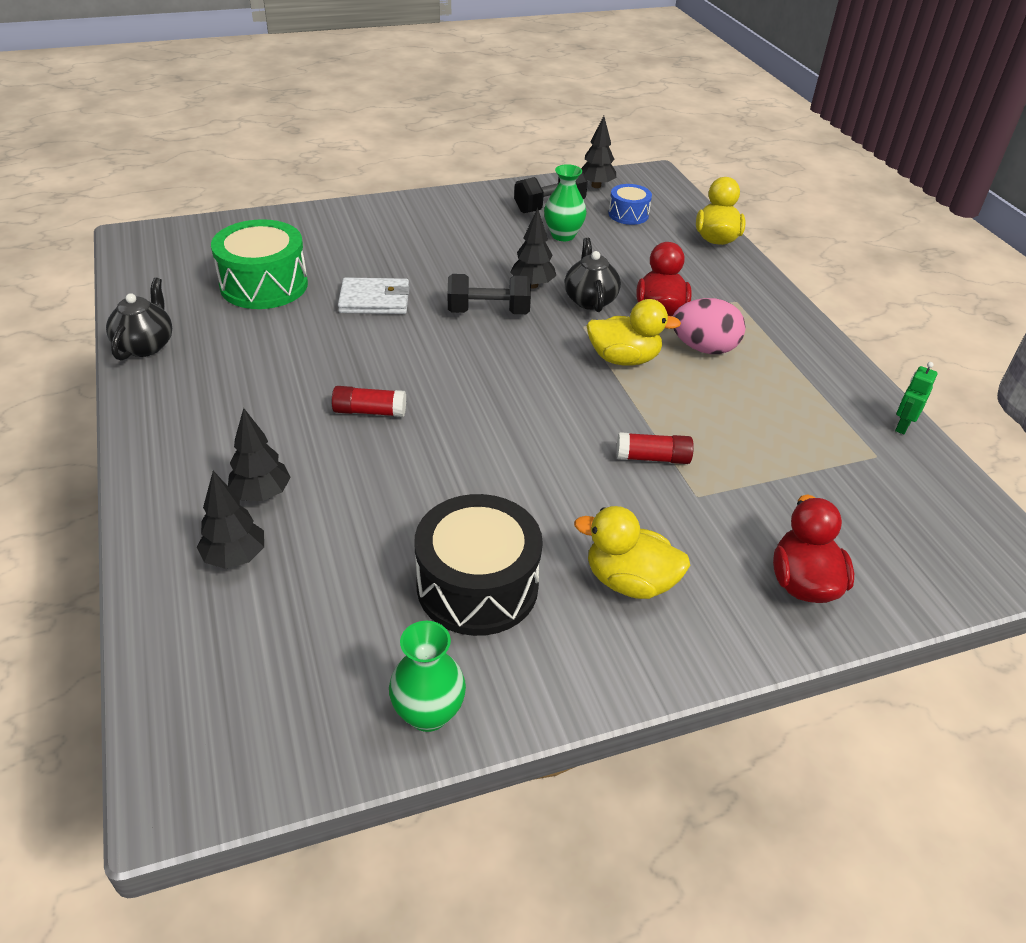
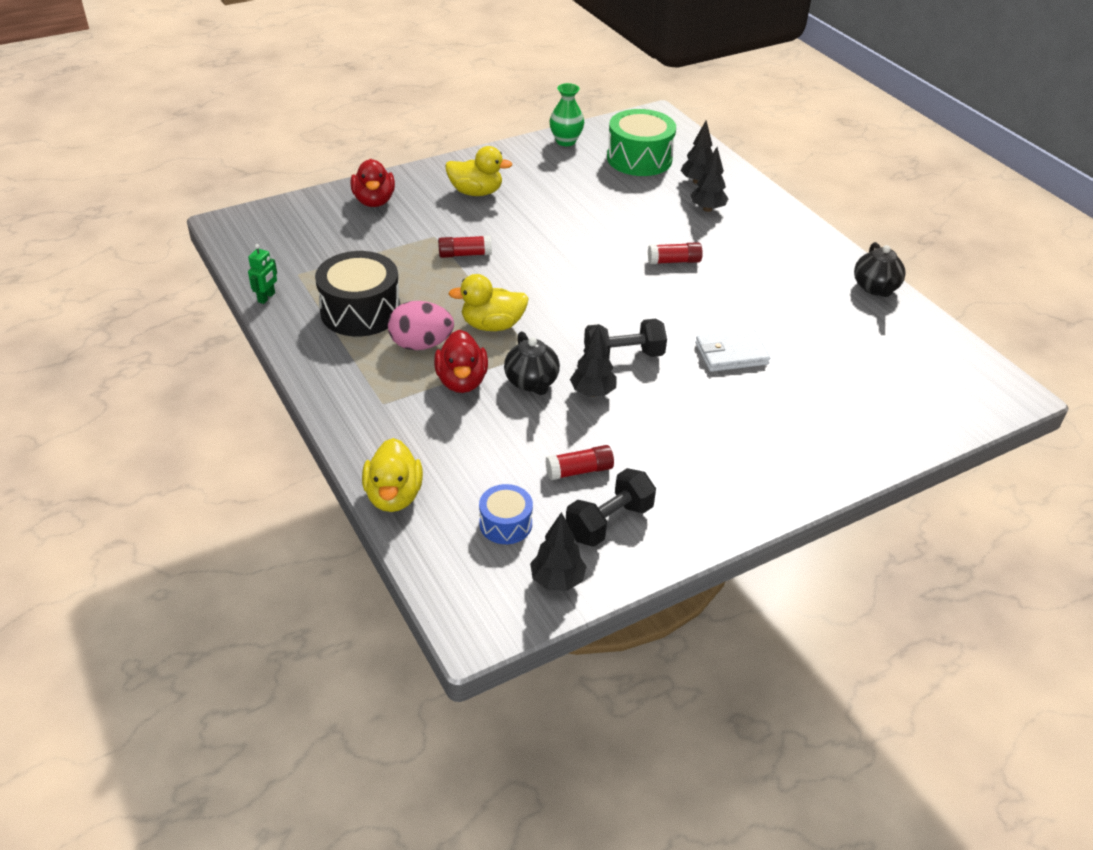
camera: 170 degrees right, 0 degrees up
(264, 285) = (840, 356): green drum -> green drum (639, 159)
(477, 586) = (560, 183): black drum -> black drum (360, 311)
(563, 235) = (579, 471): green vase -> red glue stick

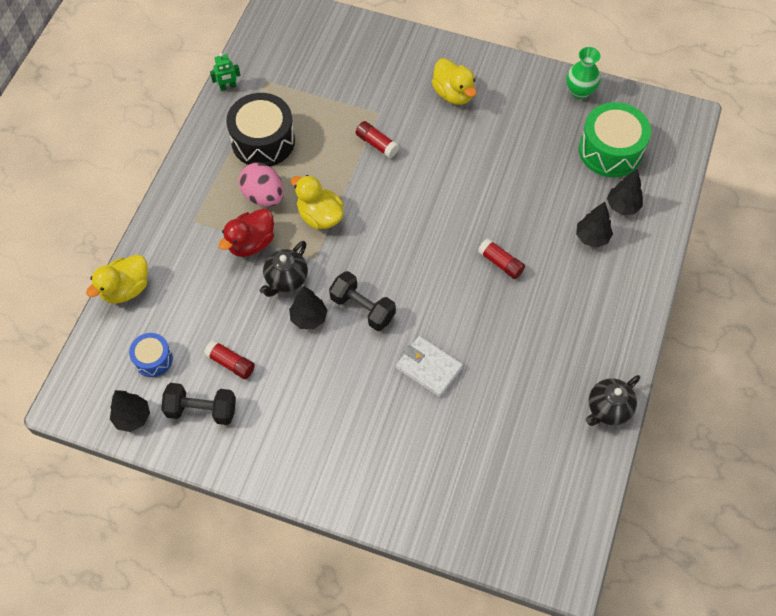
camera: 50 degrees right, 20 degrees up
(374, 201) = (380, 51): red duck -> none

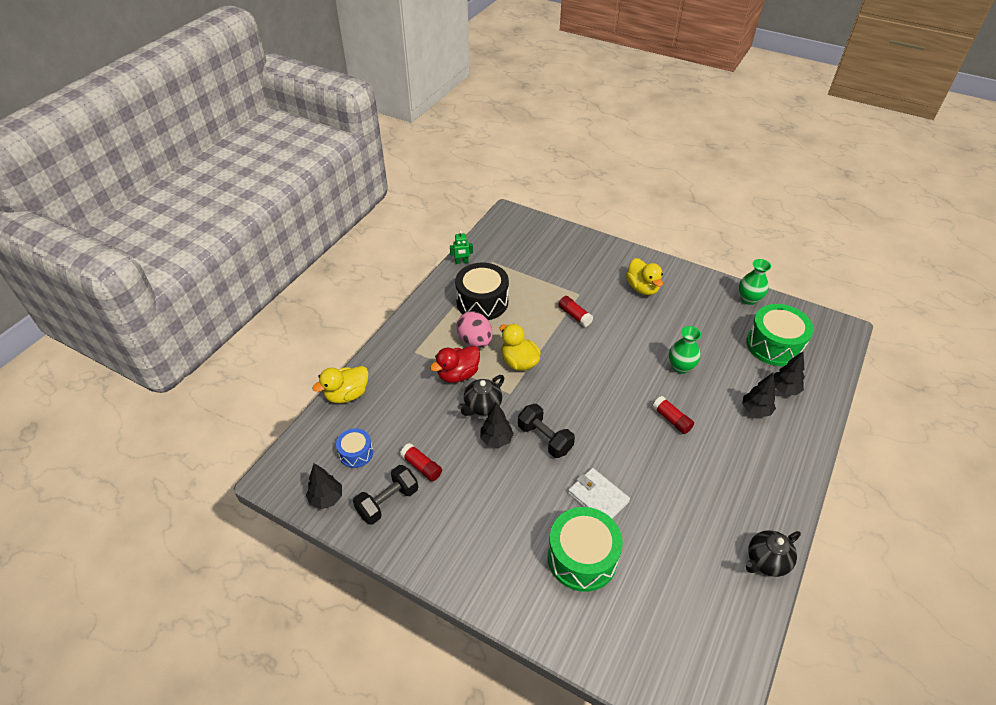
camera: 10 degrees right, 15 degrees down
(201, 410) = (388, 502): black dumbbell -> black dumbbell turned 60 degrees counterclockwise
(419, 436) = (582, 557): none -> green drum
(506, 195) = (680, 367): none -> green vase

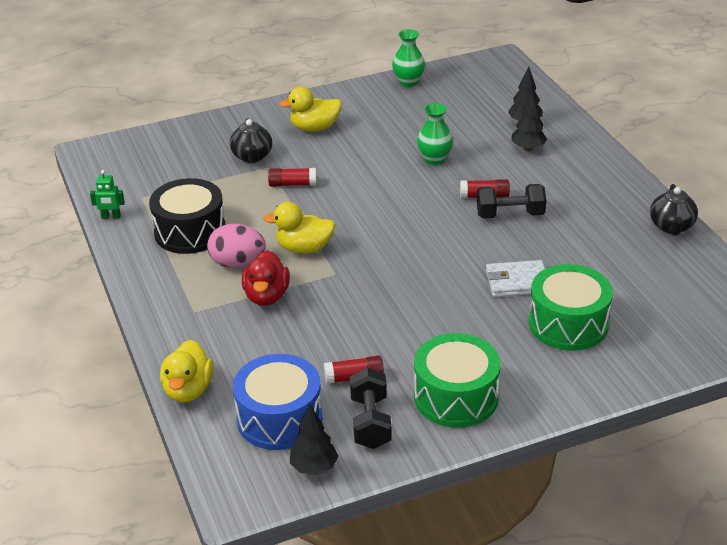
camera: 50 degrees left, 10 degrees down
(356, 453) = (279, 418): blue drum -> blue drum, size x1.85
(462, 262) = (111, 217): green robot -> green robot turned 60 degrees clockwise
(482, 406) = (328, 300): black teapot -> black teapot (252, 157)
(496, 440) = (381, 311): black tree -> none
(544, 439) = (417, 280): black dumbbell -> black dumbbell (510, 215)
(642, 288) = (314, 128): yellow duck -> yellow duck turned 150 degrees clockwise
(774, 345) = (474, 100): green drum -> green drum (456, 397)

